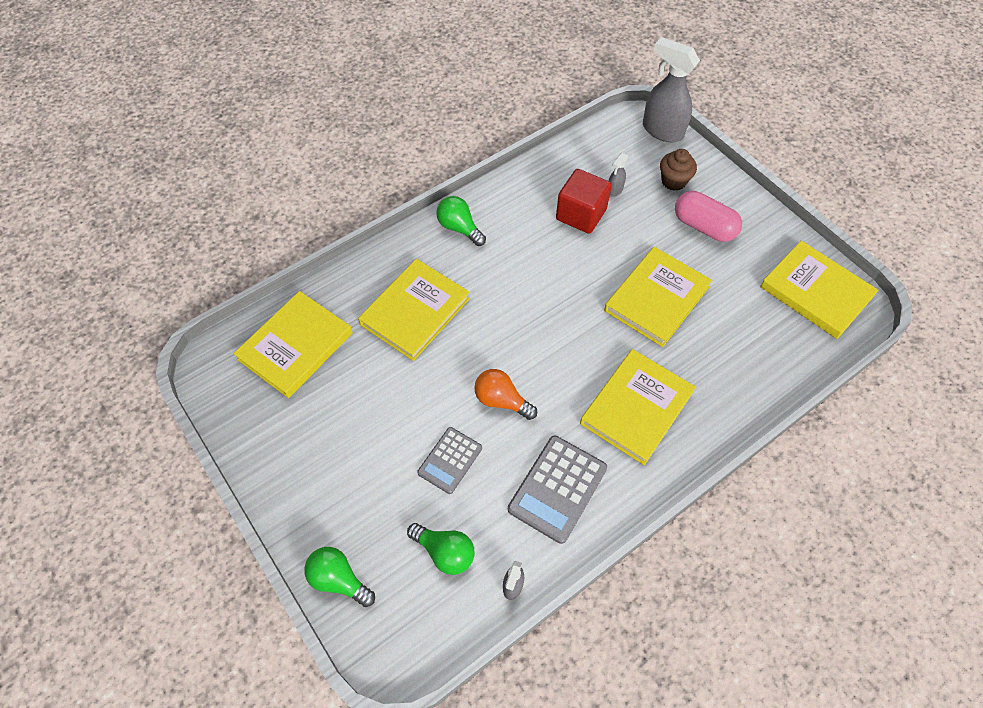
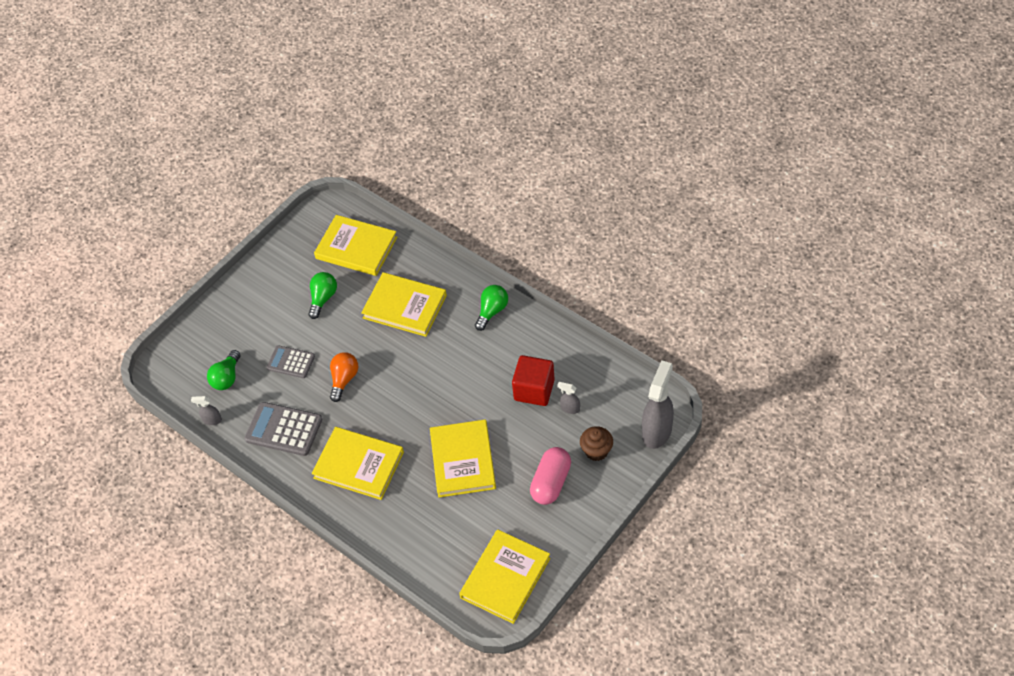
camera: 80 degrees right, 5 degrees down
(339, 579) = (199, 328): green light bulb -> green light bulb (323, 298)
(656, 299) = (463, 460): yellow book -> yellow book turned 60 degrees clockwise

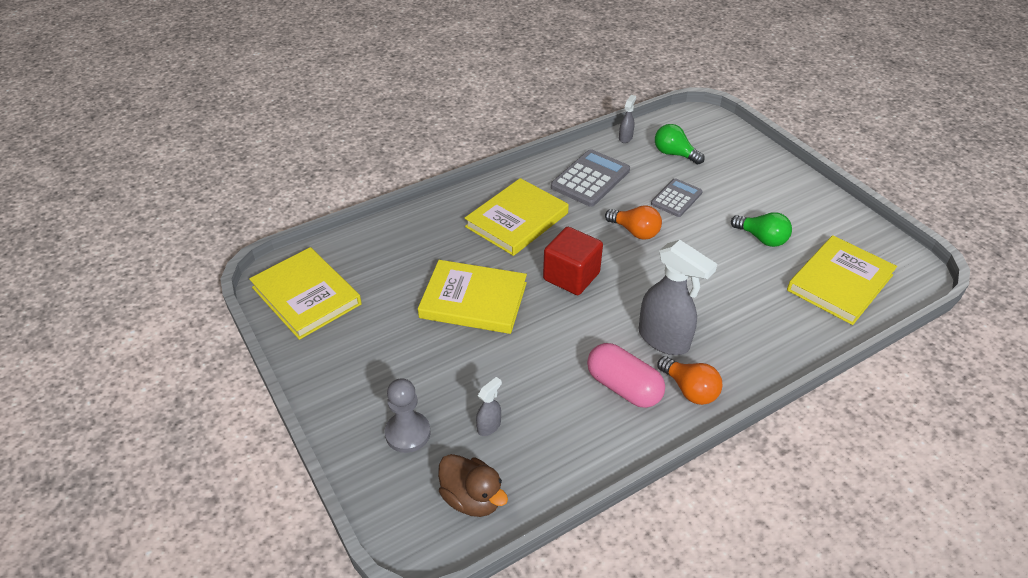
camera: 105 degrees right, 10 degrees down
(405, 306) = (726, 305): yellow book -> none
(492, 311) = (689, 390): green light bulb -> orange light bulb
(534, 390) = (538, 396): red cube -> red cube (571, 276)
(551, 482) = (393, 371): pink capsule -> pink capsule (623, 387)
(596, 451) = (408, 433): brown cupcake -> grey pawn
(625, 398) = (472, 498): none -> brown duck
(657, 431) = (395, 519): grey spray bottle -> grey spray bottle (664, 339)

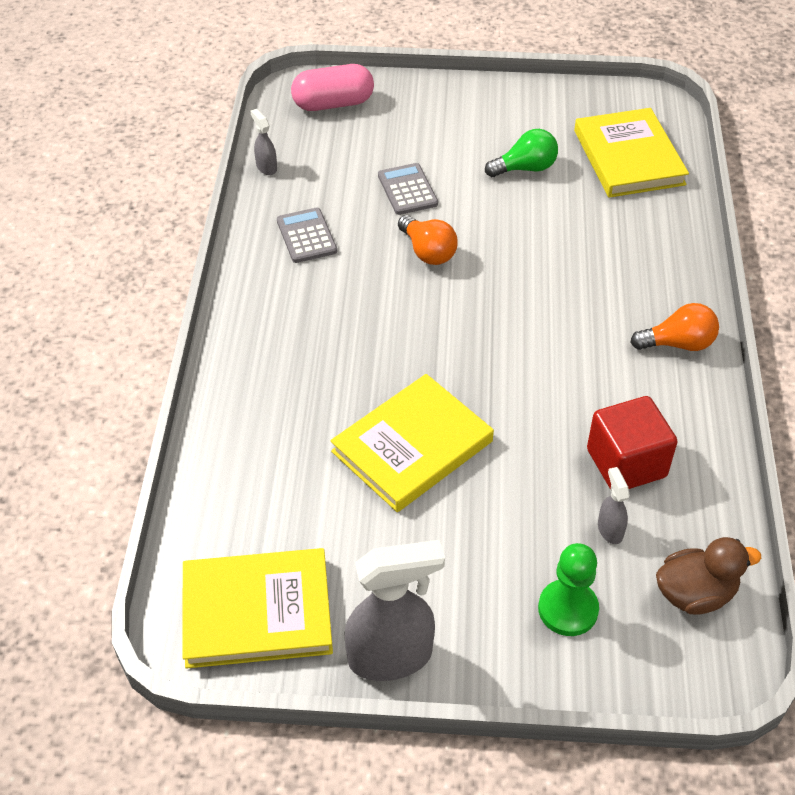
camera: 55 degrees left, 5 degrees up
(408, 433) = (568, 609): grey pawn -> green pawn
(517, 220) = (314, 337): yellow book -> none
(571, 276) = (449, 342): red cube -> red cube (626, 463)
(590, 179) = (306, 236): grey calculator -> grey calculator, size x0.64
(623, 387) = (638, 391): pink capsule -> pink capsule (333, 104)
(635, 232) = (428, 252): orange light bulb -> orange light bulb turned 75 degrees clockwise
(664, 339) = (600, 323): grey spray bottle -> grey spray bottle (391, 657)
(674, 154) = (335, 148): green light bulb -> none

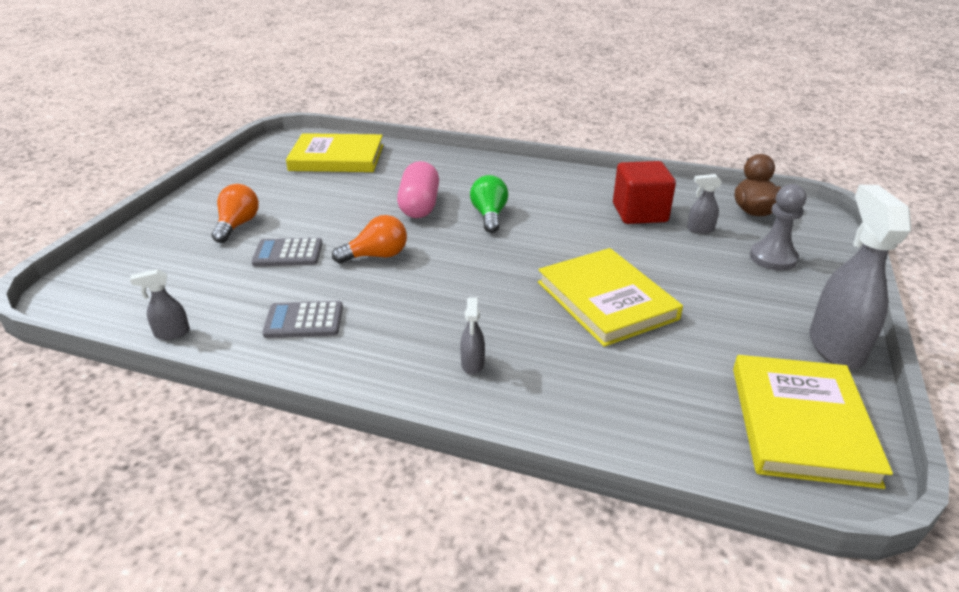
camera: 75 degrees left, 15 degrees down
(278, 360) = (472, 364): none -> grey spray bottle
(333, 104) = (119, 275): pink capsule -> pink capsule (419, 206)
(525, 168) = (311, 196): green light bulb -> green light bulb (489, 216)
(568, 609) = (773, 258): green pawn -> grey pawn
(678, 344) = (534, 176): orange light bulb -> orange light bulb (237, 225)

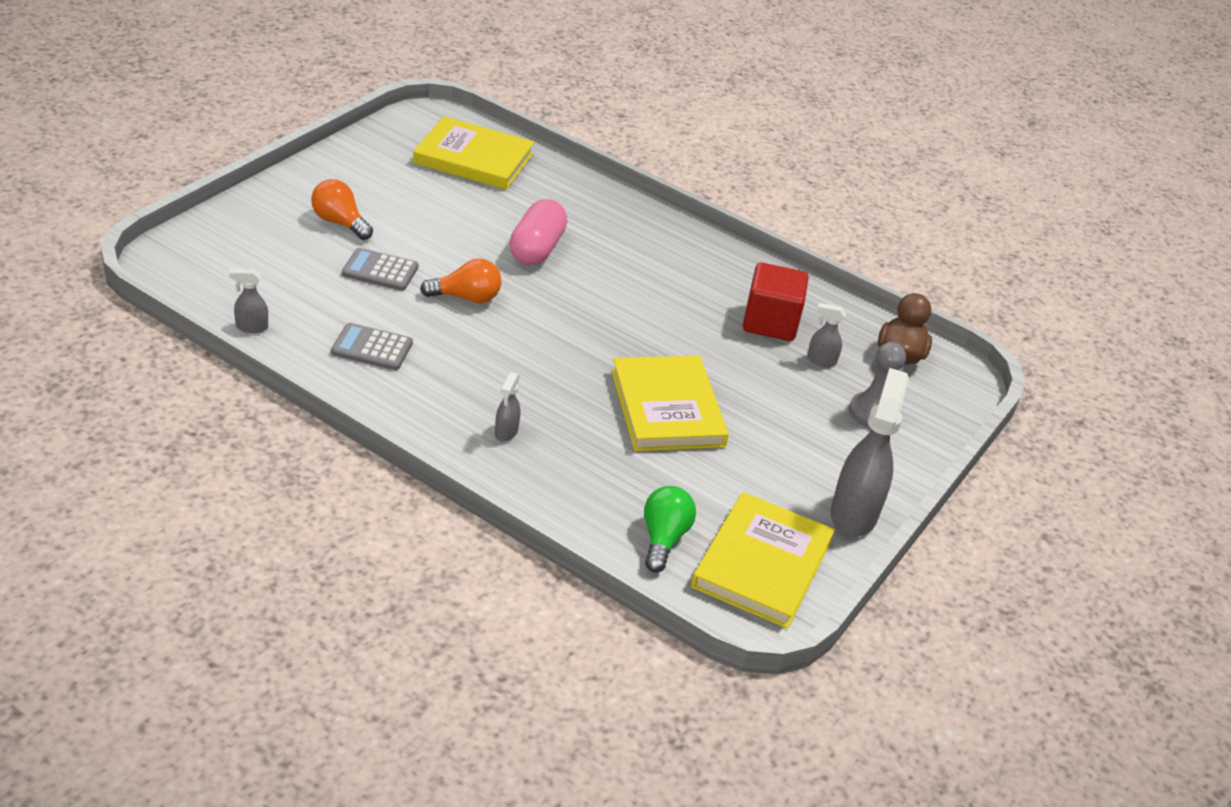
camera: 10 degrees right, 5 degrees up
(237, 225) = (340, 222): orange light bulb -> orange light bulb turned 75 degrees counterclockwise
(489, 216) = (605, 281): green light bulb -> green light bulb (663, 538)

